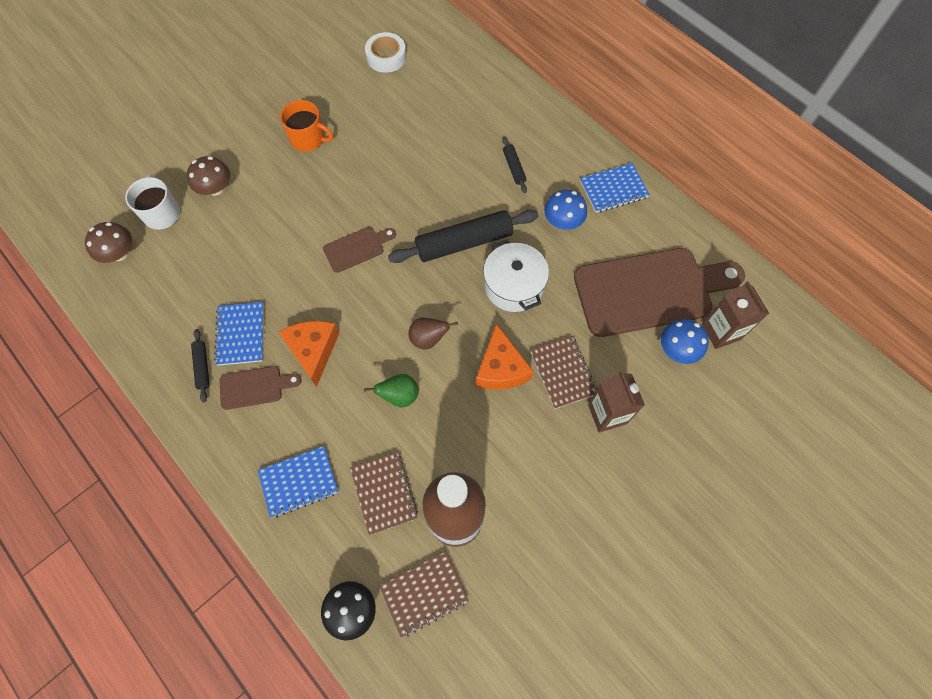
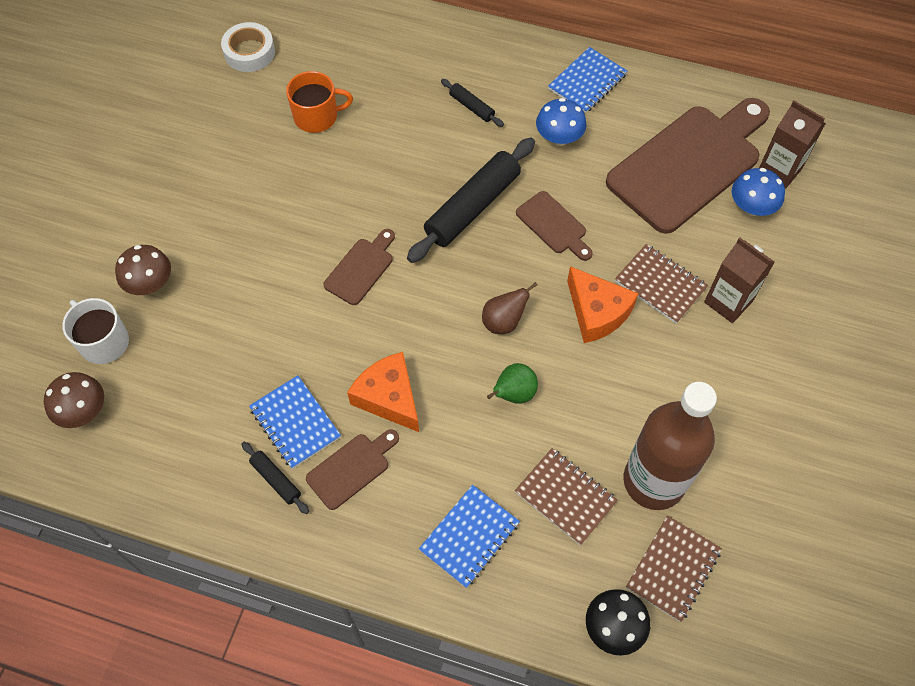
camera: 30 degrees left, 5 degrees down
(308, 138) = (222, 179): orange mug -> orange mug (317, 116)
(514, 286) = (554, 225): white pot -> brown cutting board

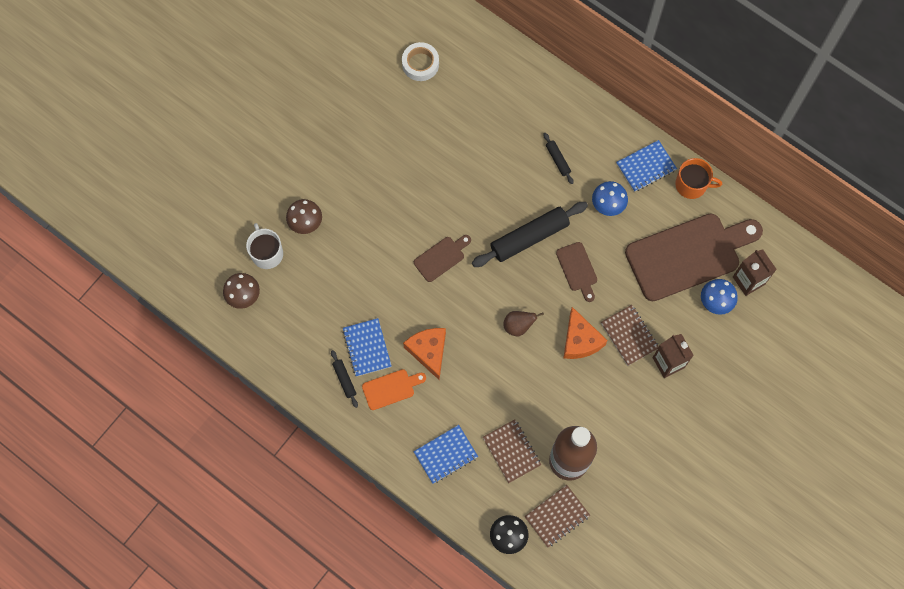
camera: 20 degrees right, 10 degrees up
(317, 116) = (450, 132): orange mug -> orange mug (692, 185)
(351, 468) = (391, 388): brown cutting board -> orange cutting board
(513, 394) = (506, 376): green pear -> none

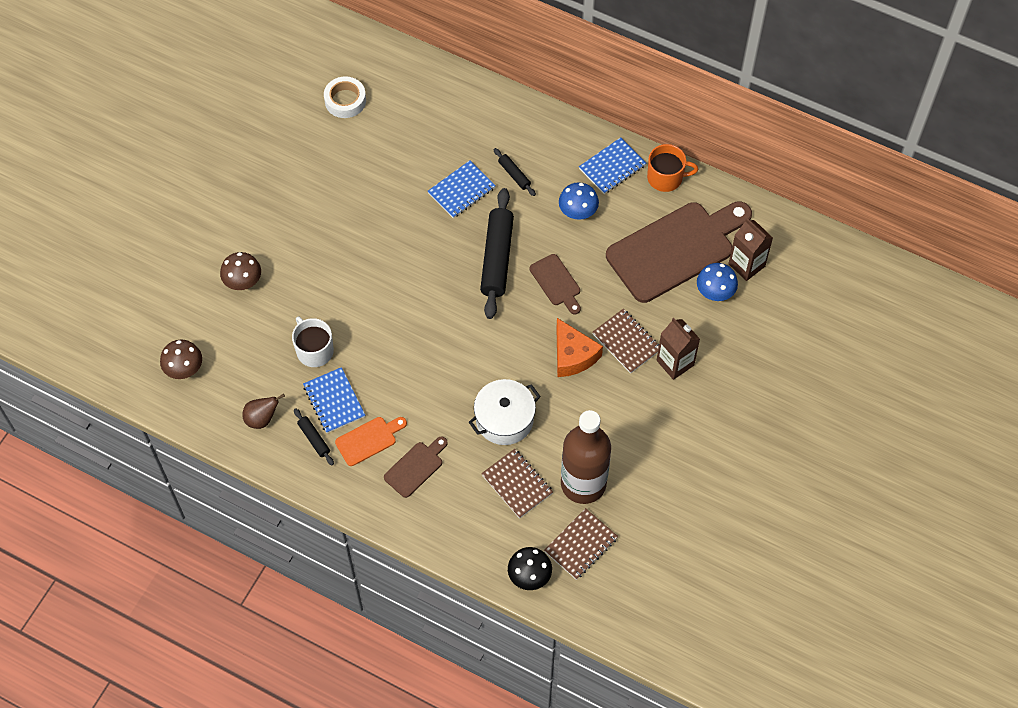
camera: 10 degrees left, 10 degrees down
(267, 253) = (204, 320): white mug -> white mug (314, 350)
(428, 351) = (405, 394): orange cheese -> none
(441, 257) = (402, 294): brown cutting board -> brown cutting board (415, 467)
(445, 454) = (443, 500): blue notebook -> blue notebook (461, 190)
(510, 390) = (504, 419): none -> white pot
(518, 326) = (501, 351): brown pear -> brown pear (262, 419)
(529, 237) = (497, 258): black rolling pin -> black rolling pin turned 45 degrees counterclockwise

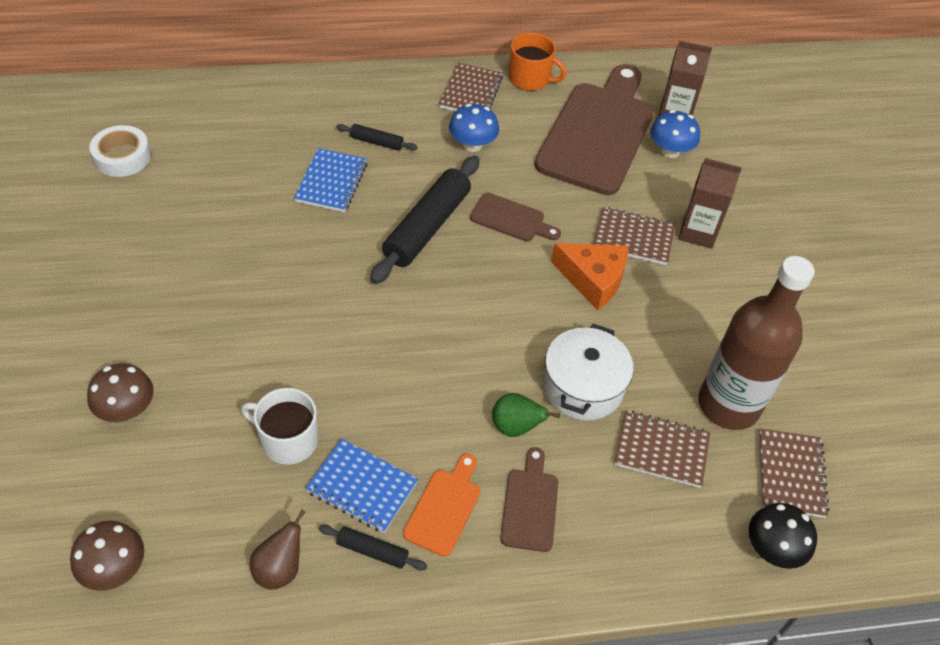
camera: 40 degrees left, 10 degrees down
(444, 419) = (516, 427): none -> green pear
(497, 258) = (427, 227): black rolling pin -> black rolling pin turned 60 degrees clockwise
(612, 167) = (471, 92): blue notebook -> brown notebook
(666, 177) = (530, 78): orange mug -> orange mug turned 60 degrees clockwise

